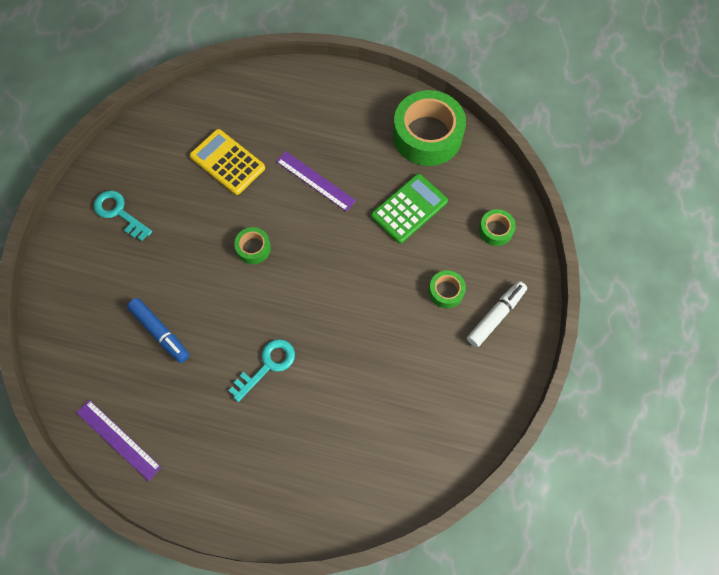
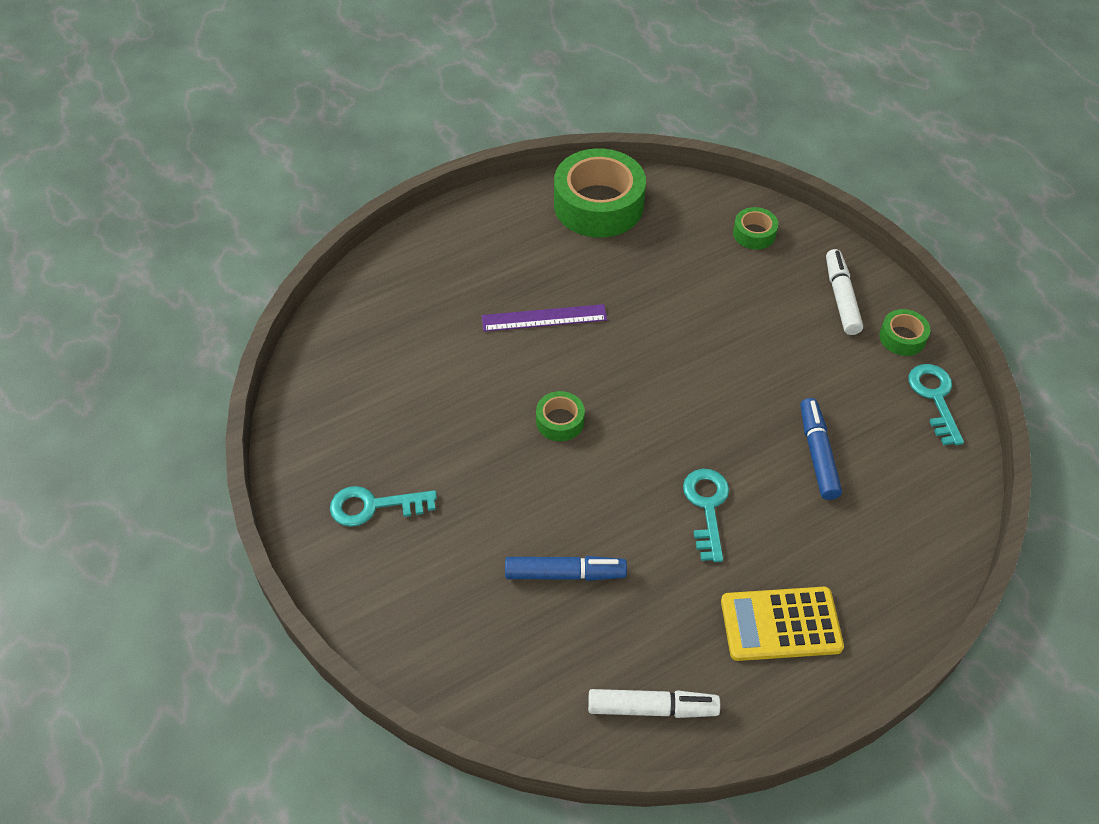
camera: 45 degrees left, 15 degrees down
(118, 439) = (652, 708): purple ruler -> white marker
(227, 162) = (434, 369): yellow calculator -> yellow calculator (780, 624)
(361, 394) = (817, 454): none -> blue marker
(409, 209) = (660, 274): green calculator -> none
(446, 291) = (777, 313): green tape -> green tape (902, 338)
(470, 427) = (935, 398): none -> turquoise key

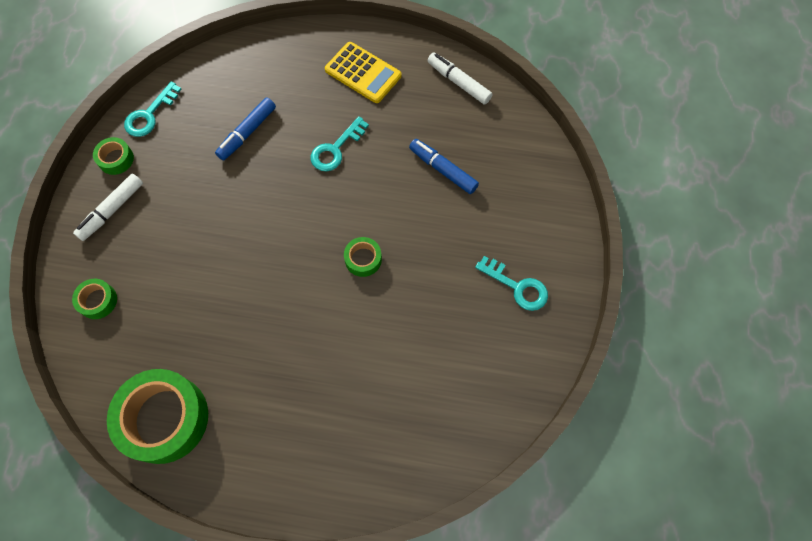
camera: 140 degrees left, 15 degrees up
(544, 318) = (301, 344): purple ruler -> none

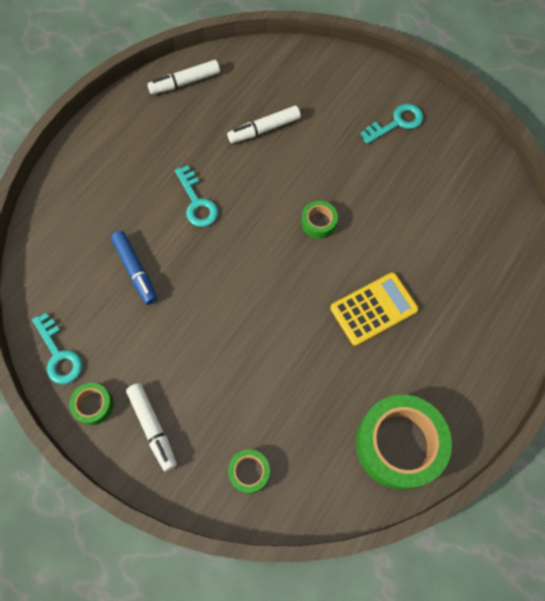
camera: 65 degrees left, 0 degrees up
(363, 73) = (129, 150): yellow calculator -> yellow calculator (373, 309)
(443, 170) = (264, 129): blue marker -> white marker

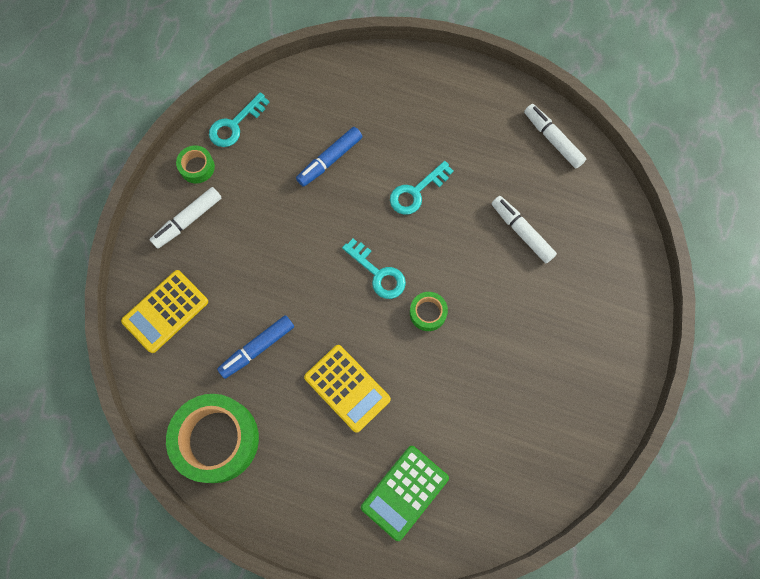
camera: 75 degrees right, 5 degrees up
(249, 472) = (165, 311): green tape -> yellow calculator
(314, 384) = (257, 348): none -> blue marker
(396, 123) = (577, 367): turquoise key -> turquoise key (378, 273)
(479, 283) = (404, 492): none -> green calculator

